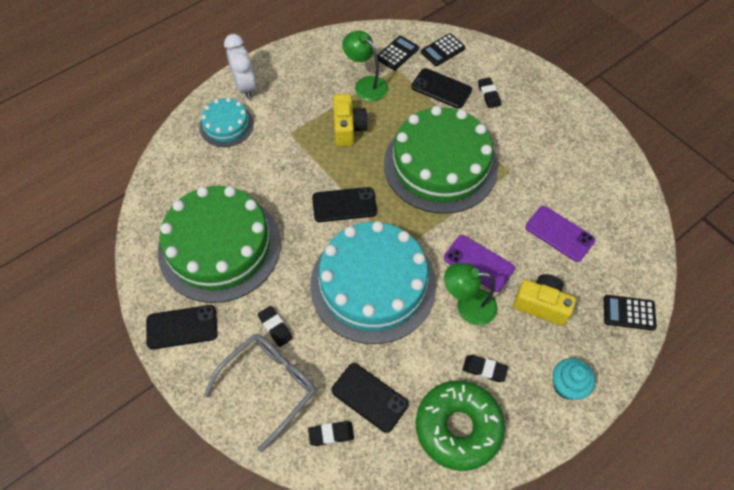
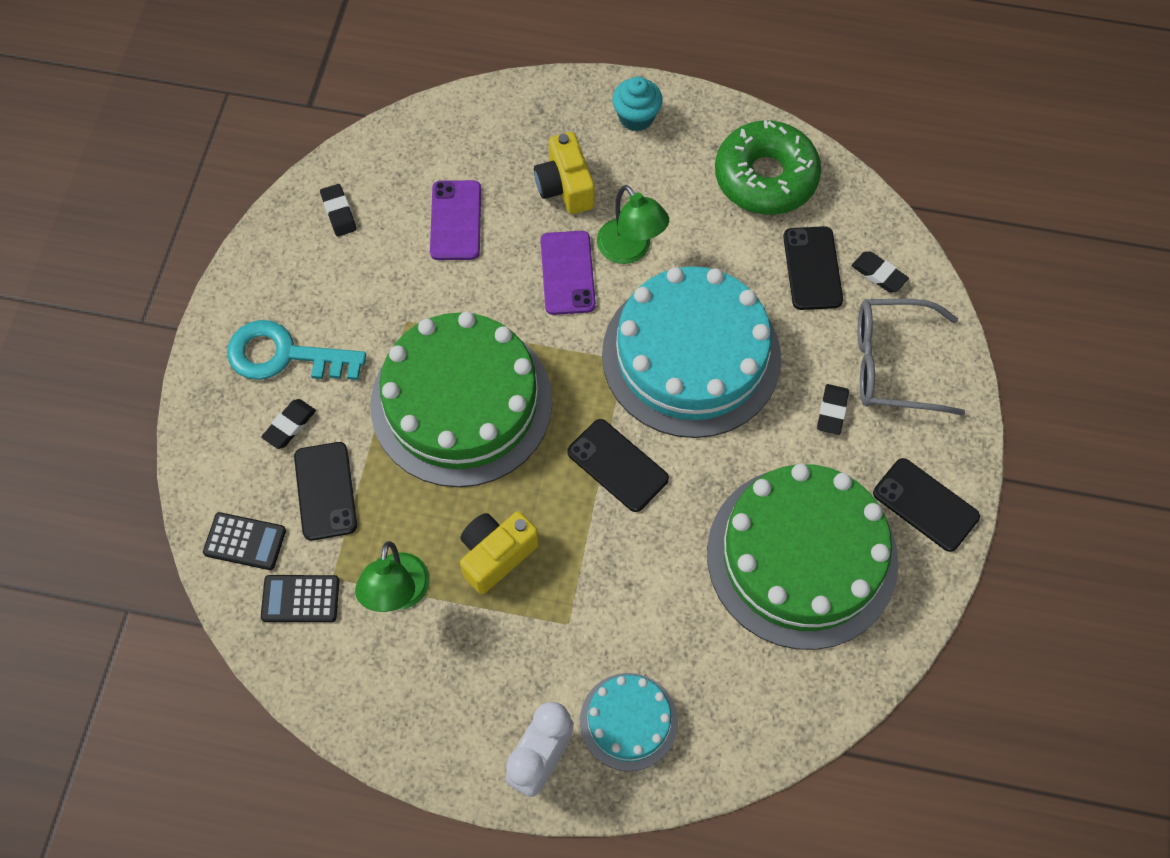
camera: 130 degrees left, 5 degrees up
(484, 369) = (686, 192): black eraser -> black eraser (339, 212)
(531, 113) = (284, 355): none -> turquoise key
(629, 313) = (503, 109): black calculator -> none

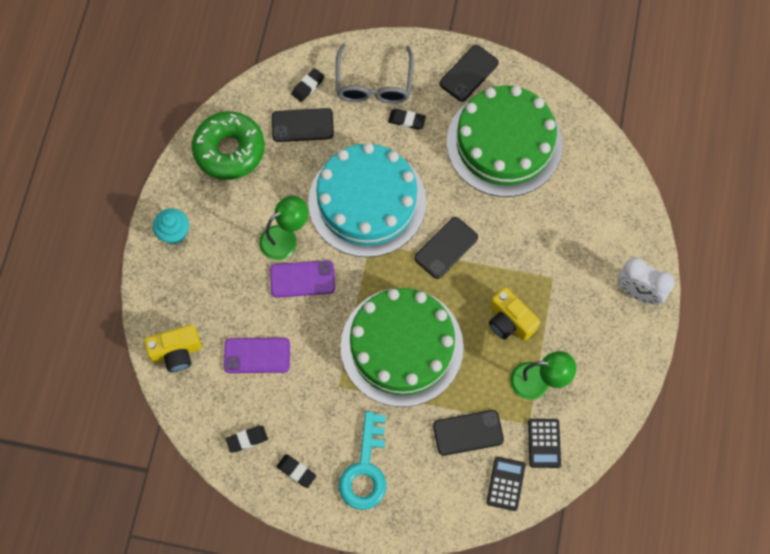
camera: 90 degrees left, 5 degrees up
(289, 425) = (420, 461): black eraser -> black eraser (296, 471)
(565, 187) = (231, 281): yellow camera -> yellow camera (176, 352)
(628, 721) = (611, 243): turquoise cake -> none

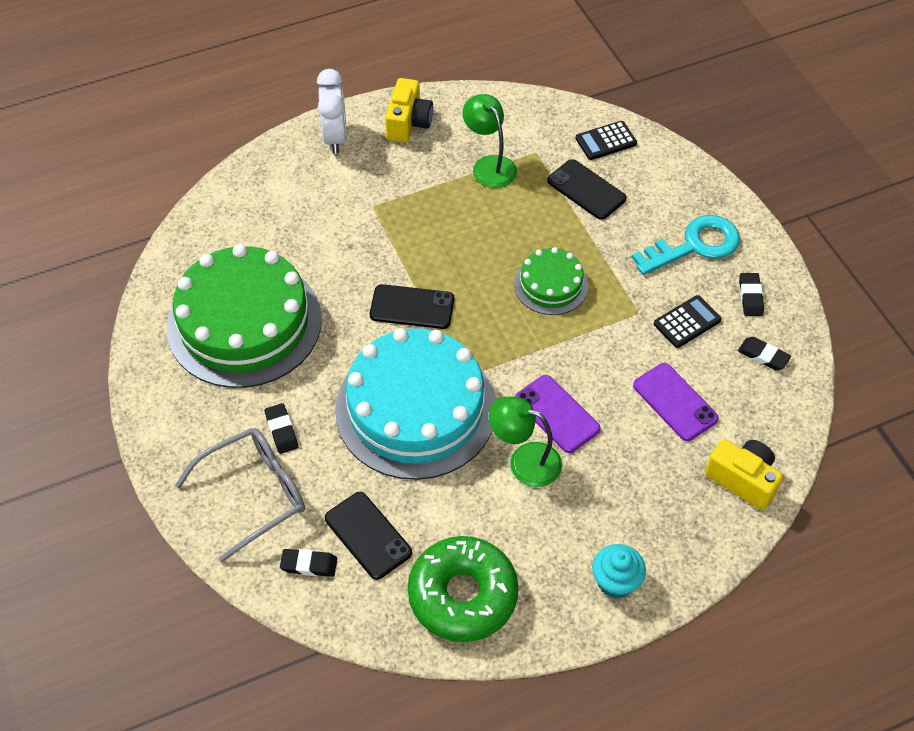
camera: 125 degrees left, 15 degrees down
(402, 346) = (551, 285): green cake -> green cake, size x0.49
(469, 73) = (172, 404): black phone -> none
(509, 321) = (448, 215): yellow camera -> yellow camera (408, 123)
(544, 443) = (544, 133): black calculator -> black calculator (687, 322)

